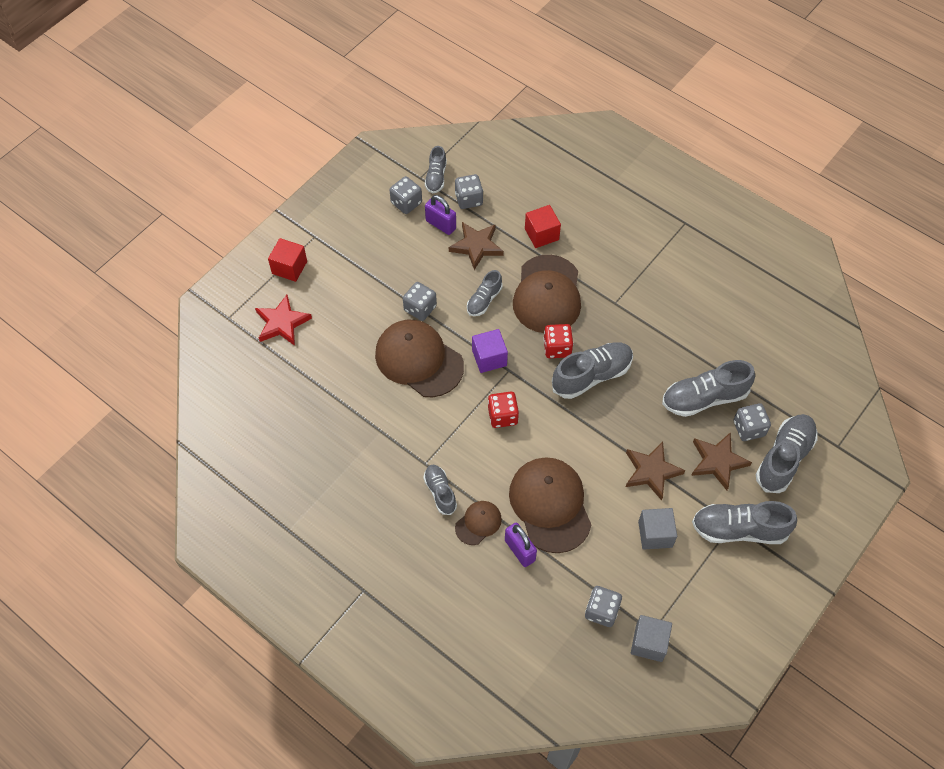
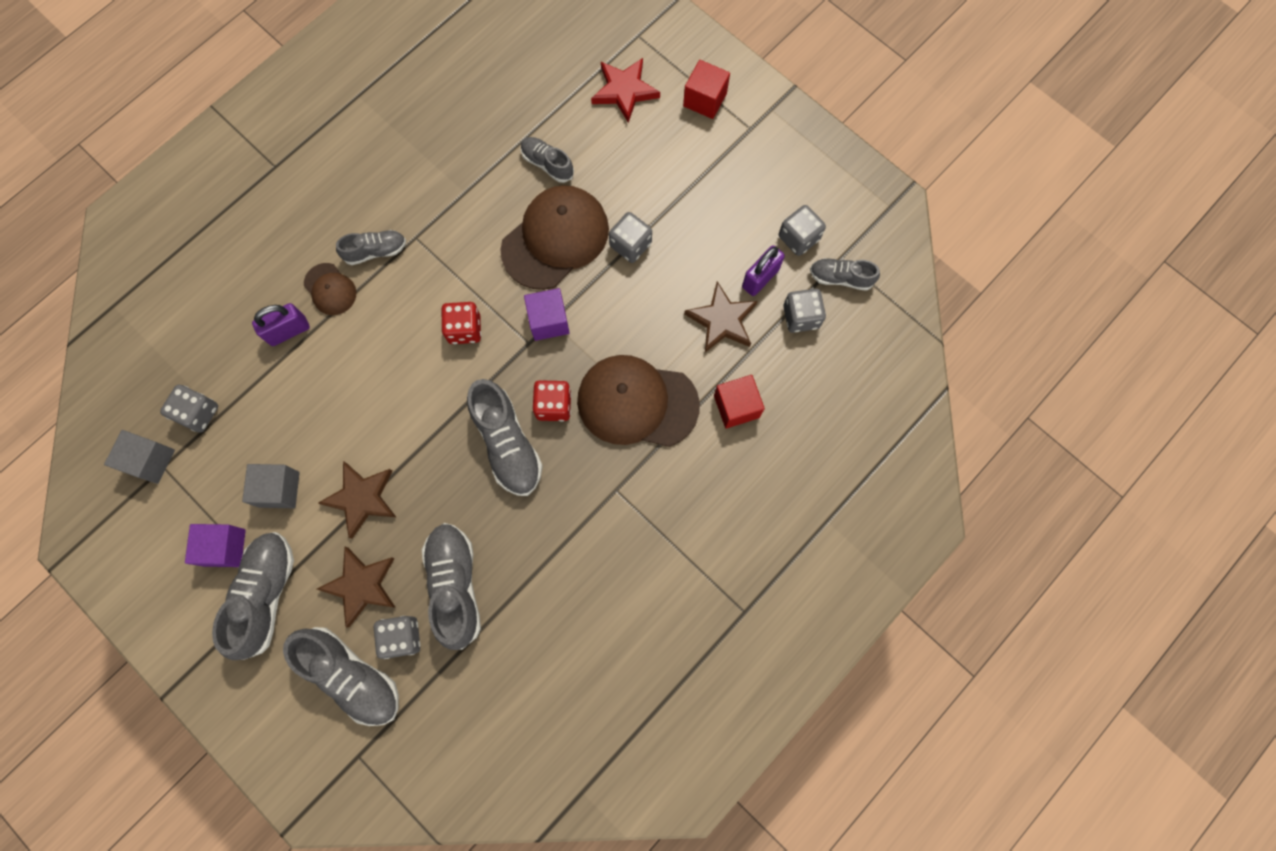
camera: 95 degrees right, 15 degrees up
(484, 300) = (635, 322): grey shoe -> grey shoe (547, 164)
(550, 505) = (338, 371): brown cap -> none
(709, 567) = (224, 547): none -> purple cube

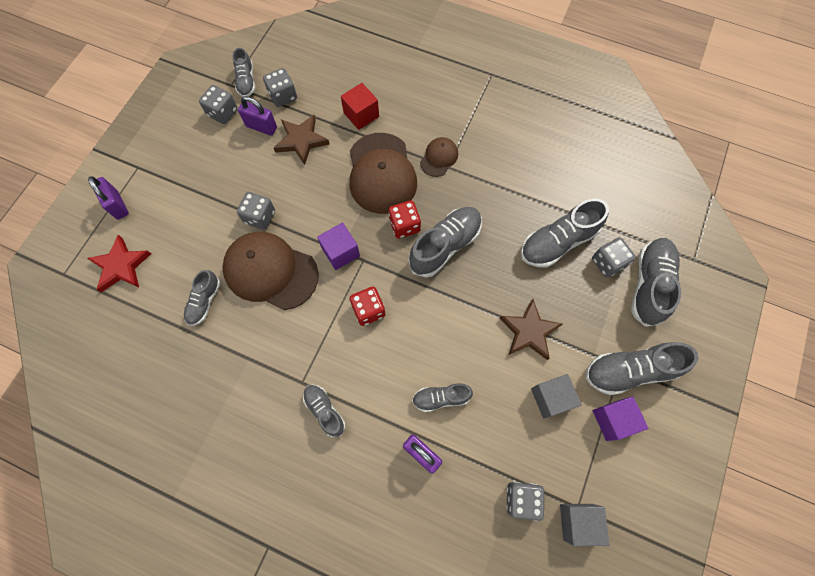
camera: 110 degrees left, 5 degrees down
(330, 289) = (372, 435): brown cap -> brown cap (439, 158)
(334, 371) = (441, 398): none -> grey shoe
(361, 585) = (589, 304): brown star -> none
(705, 99) = (118, 205): red cube -> purple padlock

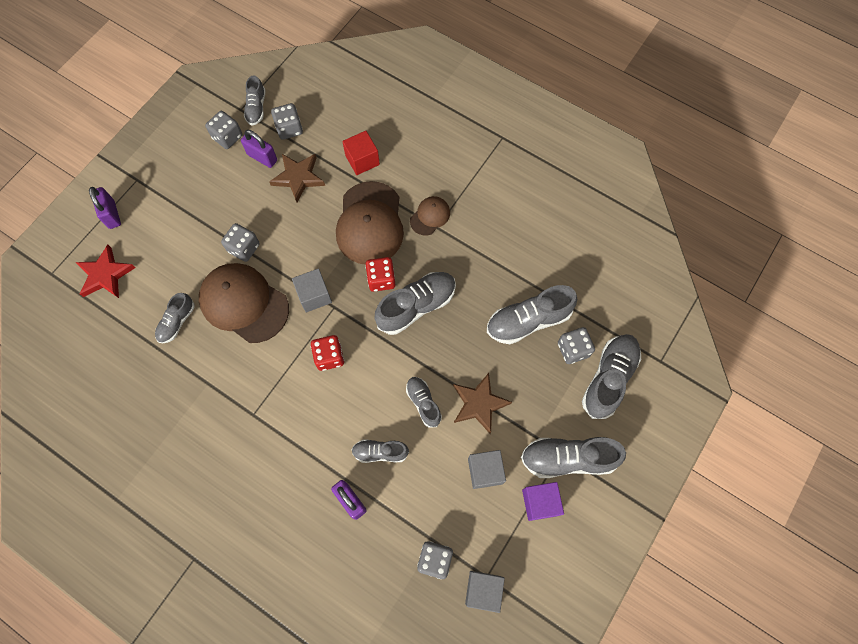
camera: 10 degrees right, 0 degrees up
(324, 411) = (269, 444): grey shoe -> grey shoe (423, 403)
(340, 252) = (314, 295): purple cube -> grey cube

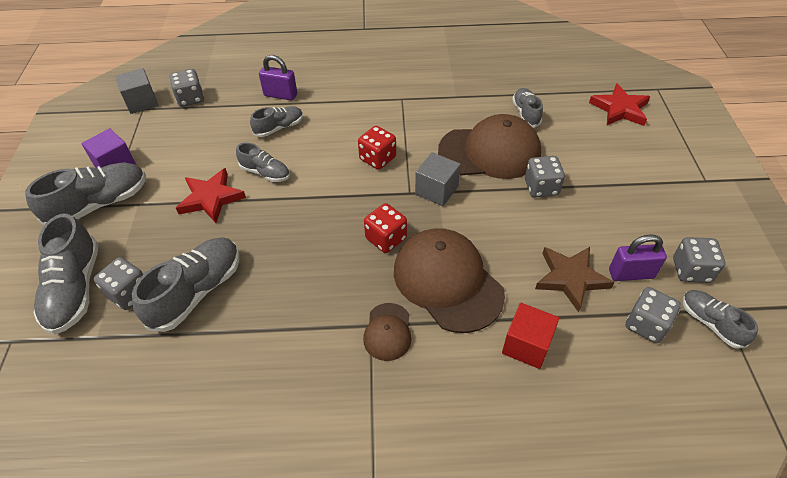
camera: 145 degrees right, 20 degrees down
(112, 214) = (680, 145): purple padlock -> none
(416, 306) = (330, 237): grey shoe -> none
(479, 404) = (211, 198): brown star -> red star
(485, 471) = (178, 160): grey cube -> none

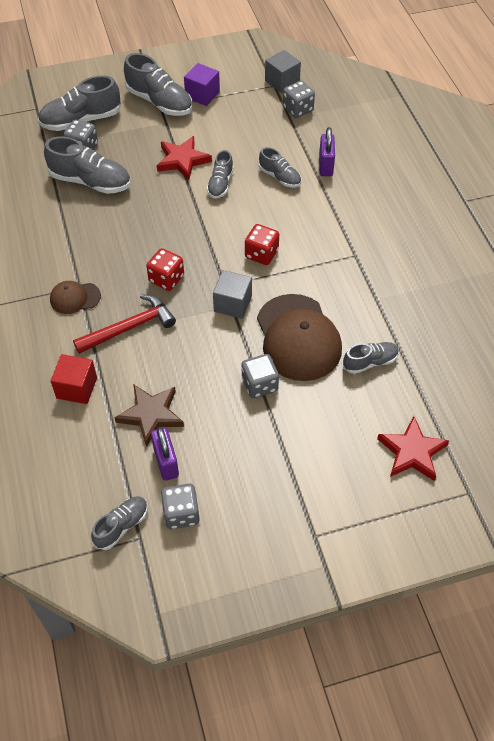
camera: 75 degrees right, 5 degrees up
(447, 282) = (129, 327): brown cap -> red hammer
(646, 324) = (111, 474): grey dice -> none

